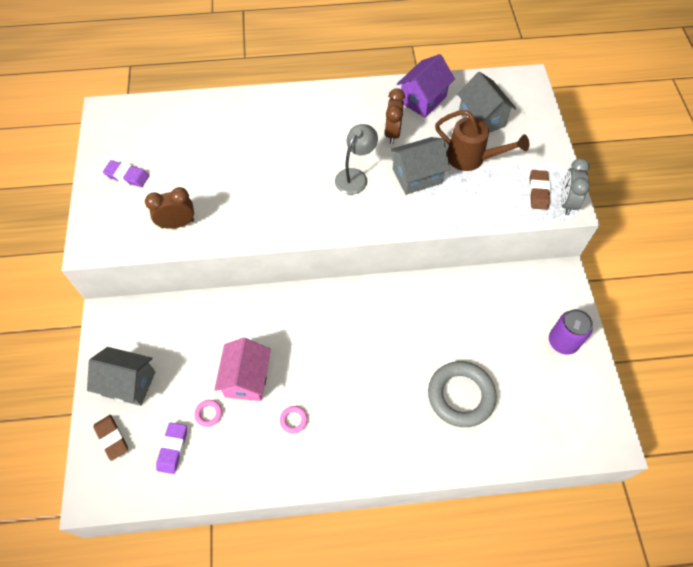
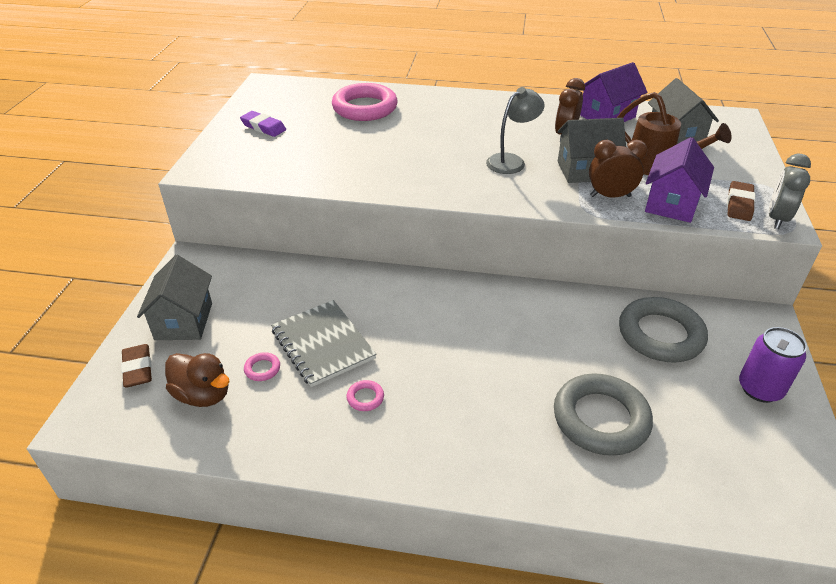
camera: 15 degrees right, 20 degrees down
(129, 383) = (184, 321): grey house -> grey house turned 60 degrees clockwise
(172, 448) = (203, 395): purple eraser -> brown duck
(177, 224) = (298, 167): brown clock -> brown clock (610, 196)
(210, 130) = (365, 108): none -> pink ring
(247, 379) = (323, 344): pink house -> grey notebook
(488, 202) = (671, 204): none -> purple house
(491, 308) = (660, 335): none -> grey ring

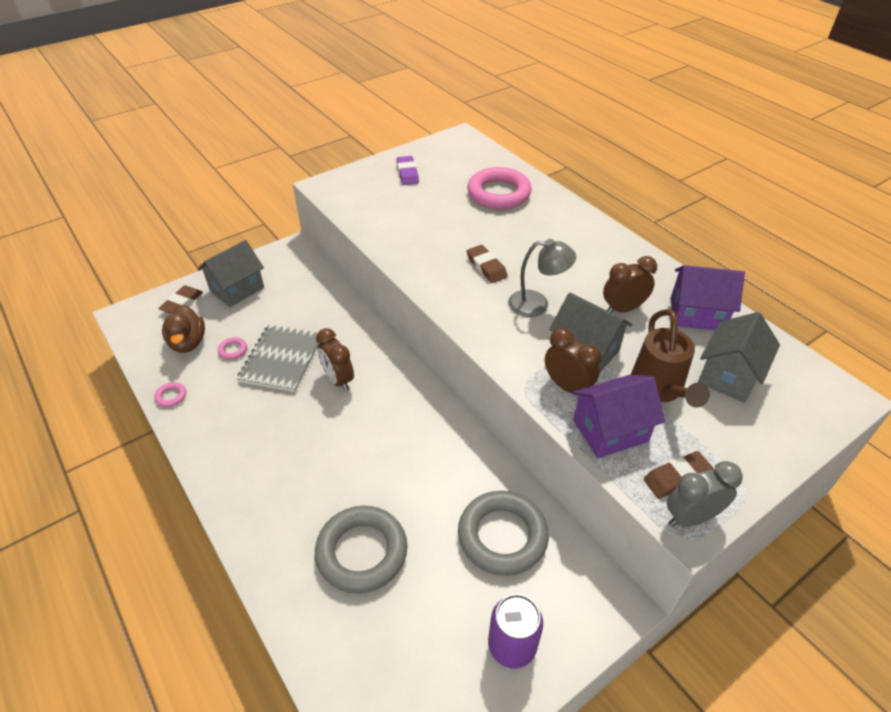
camera: 45 degrees right, 5 degrees up
(365, 398) = (255, 412): pink ring -> pink ring (171, 396)
(397, 325) = (338, 380): none -> brown clock
(438, 157) = (486, 267): none -> brown eraser

